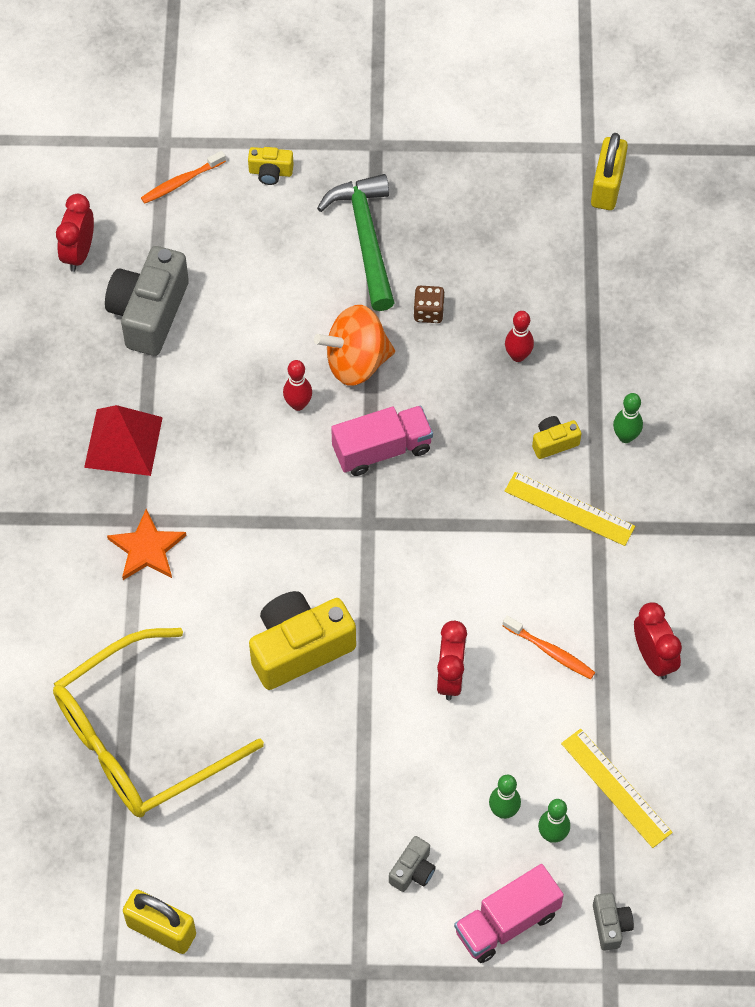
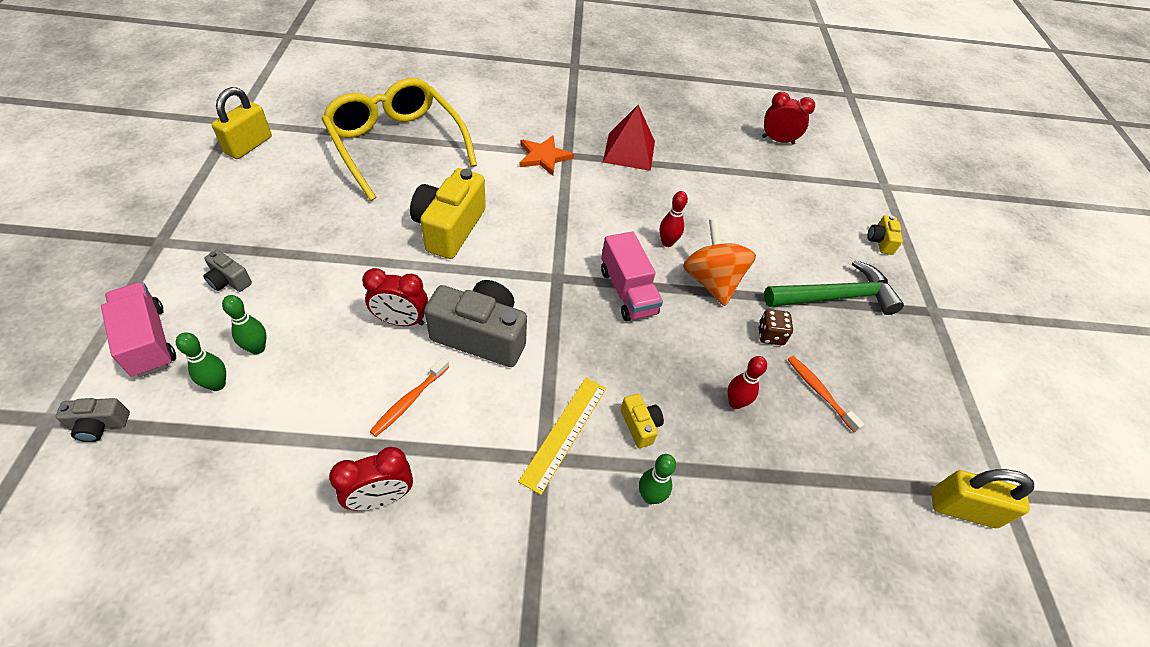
camera: 85 degrees right, 10 degrees down
(149, 313) = (736, 169): grey camera -> grey camera (481, 336)
(182, 182) = (853, 192): orange toothbrush -> orange toothbrush (819, 392)
(299, 648) = (449, 228): yellow camera -> yellow camera turned 135 degrees counterclockwise
(616, 787) = (244, 445): yellow ruler -> none

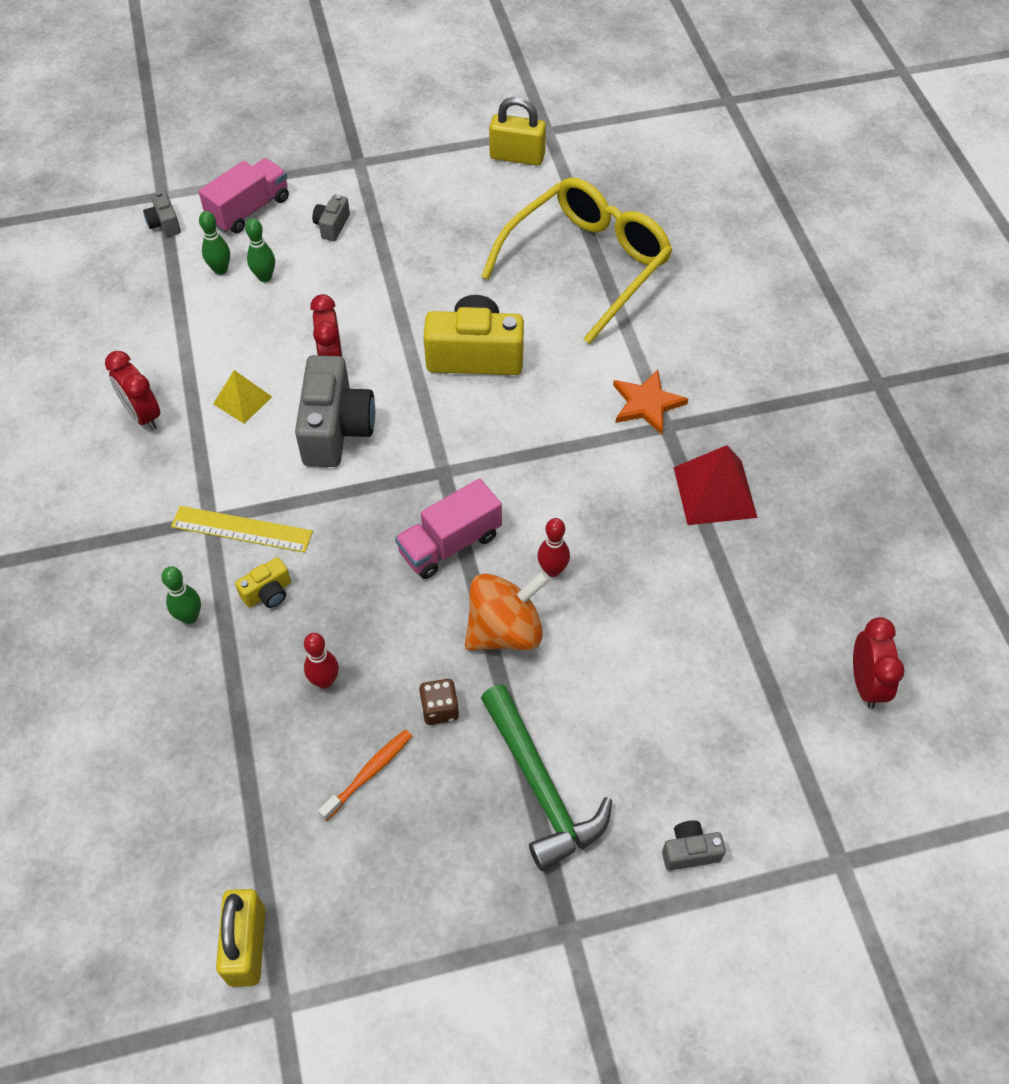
camera: 80 degrees right, 5 degrees up
(409, 400) = (242, 400): orange toothbrush -> yellow pyramid
(880, 241) = (690, 851): yellow camera -> grey camera

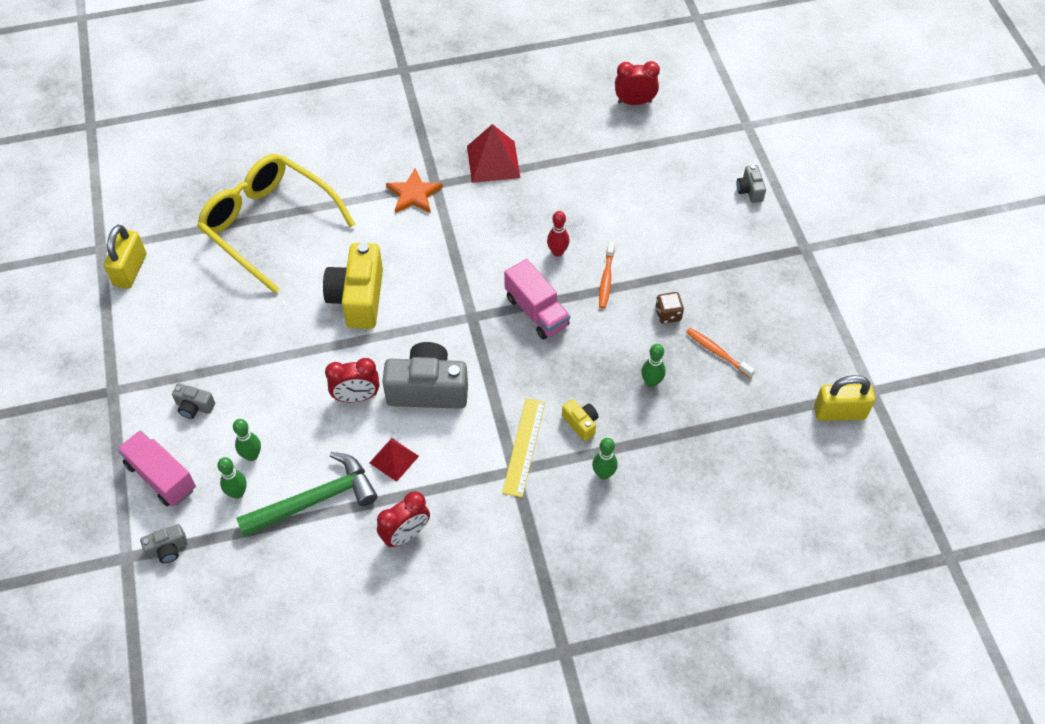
camera: 90 degrees left, 0 degrees up
(242, 400) = (394, 459): yellow pyramid -> red pyramid
(324, 681) = (651, 382): red bowling pin -> green bowling pin
(505, 630) = (606, 279): orange spinning top -> orange toothbrush
(541, 787) = (717, 260): green hammer -> green hammer (315, 500)

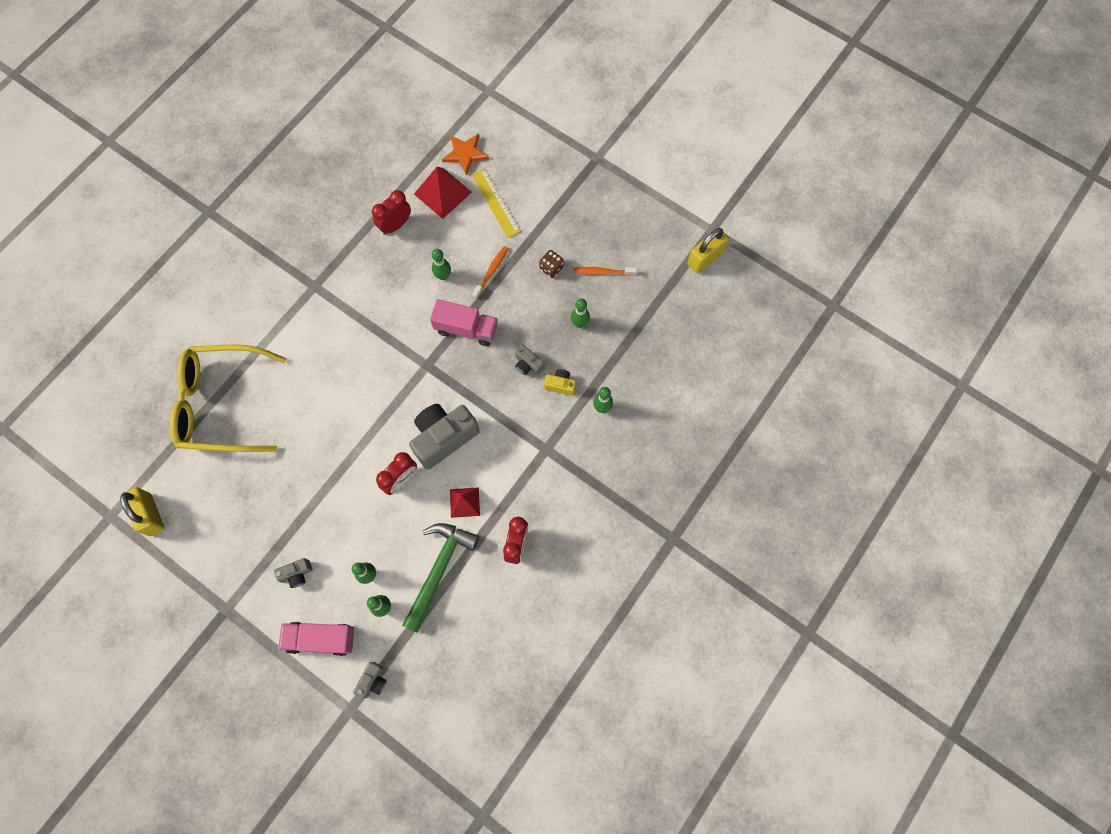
camera: 40 degrees left, 15 degrees up
(358, 298) = (338, 410): yellow camera -> none
(414, 194) = (306, 304): orange star -> orange star (465, 154)
(493, 161) = (340, 239): red pyramid -> red pyramid (442, 193)
(524, 447) = (539, 428): yellow ruler -> yellow ruler (495, 203)
(557, 252) = (443, 276): red bowling pin -> green bowling pin
(606, 279) = (491, 272): orange toothbrush -> orange toothbrush turned 120 degrees counterclockwise
(634, 102) = (398, 124): red clock -> red clock (395, 225)
(749, 190) = (529, 140): grey camera -> grey camera (528, 365)

